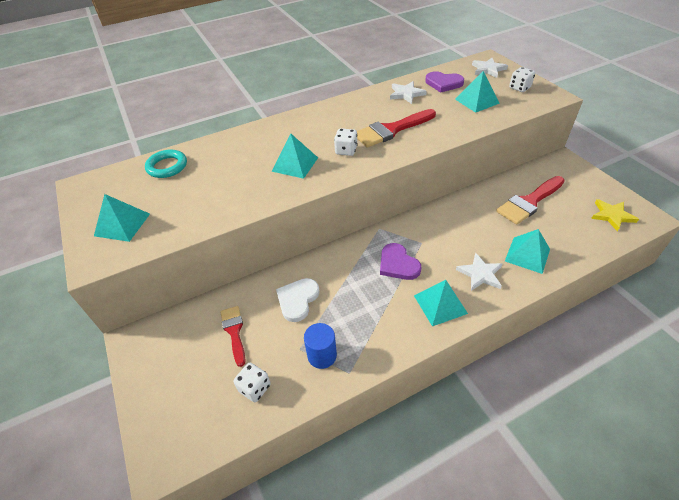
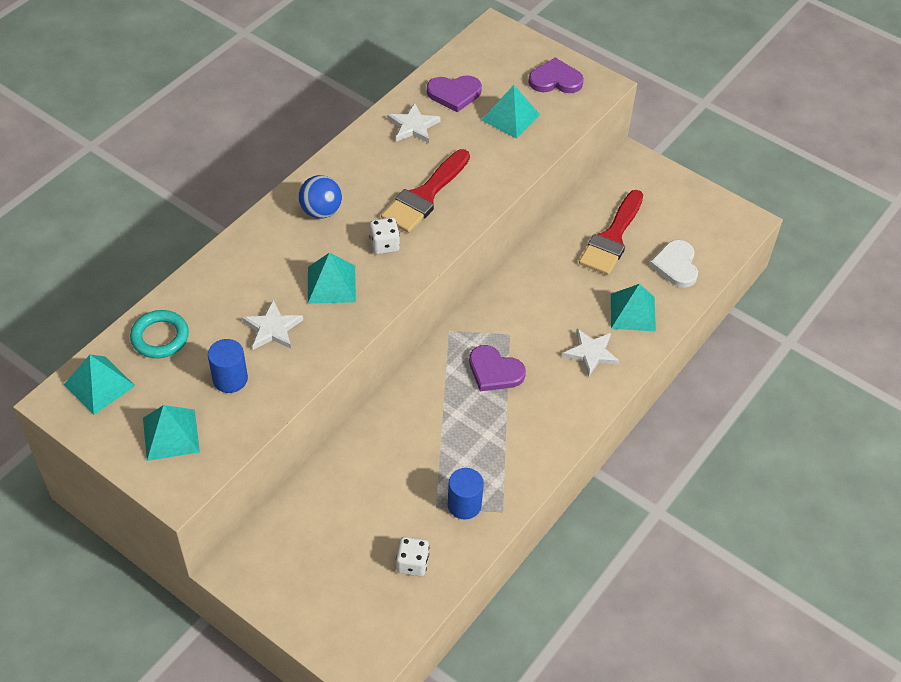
camera: 30 degrees left, 5 degrees up
(187, 202) = (230, 379): none -> blue cylinder
(234, 331) = (350, 516): red brush -> none
(297, 300) = (401, 454): white heart -> white heart (676, 265)
(317, 124) = (321, 211): none -> blue ball
(440, 304) = (562, 404): turquoise pyramid -> turquoise pyramid (99, 385)
(488, 69) = (502, 52): white star -> white star (272, 328)
(519, 88) = (555, 80): white dice -> purple heart
(612, 215) = (708, 230): yellow star -> none

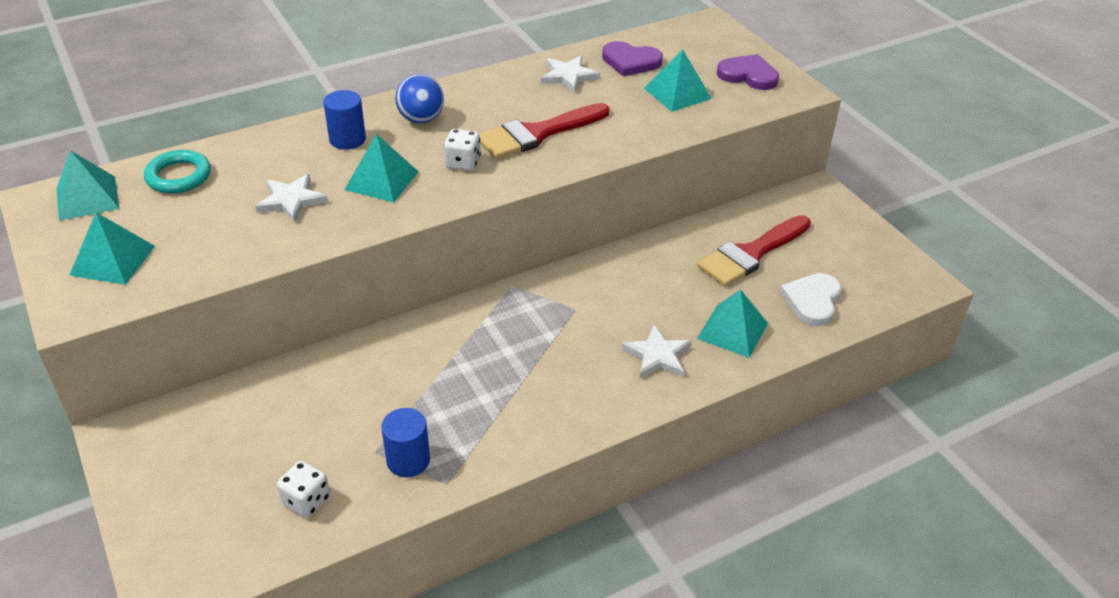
camera: 25 degrees right, 10 degrees down
(230, 379) = (212, 230): blue cylinder -> blue cylinder (347, 139)
(494, 371) = (535, 338): purple heart -> none

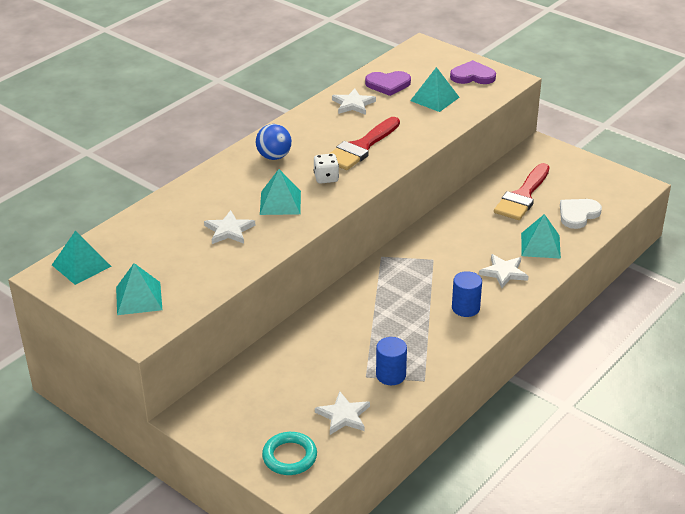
camera: 20 degrees left, 5 degrees down
(178, 176) = (134, 235): turquoise ring -> turquoise ring (289, 457)
(306, 500) = (343, 415): white dice -> white star
(347, 139) = (234, 182): blue cylinder -> blue cylinder (465, 308)
(812, 300) = (578, 214): white heart -> white heart turned 45 degrees clockwise

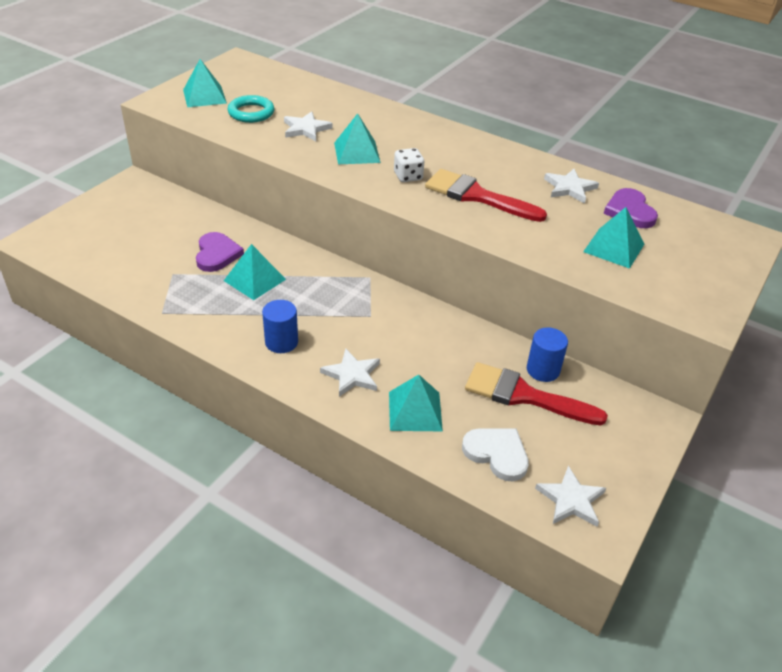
camera: 80 degrees right, 5 degrees up
(81, 265) = (251, 70): turquoise pyramid -> turquoise pyramid (255, 280)
(274, 157) = (440, 145): blue ball -> none
(289, 457) = (72, 235): turquoise ring -> turquoise ring (251, 113)
(343, 415) = (118, 262): white star -> white star (571, 500)
(391, 375) = (172, 289): blue cylinder -> blue cylinder (543, 370)
(472, 76) = (694, 280): purple heart -> purple heart (217, 254)

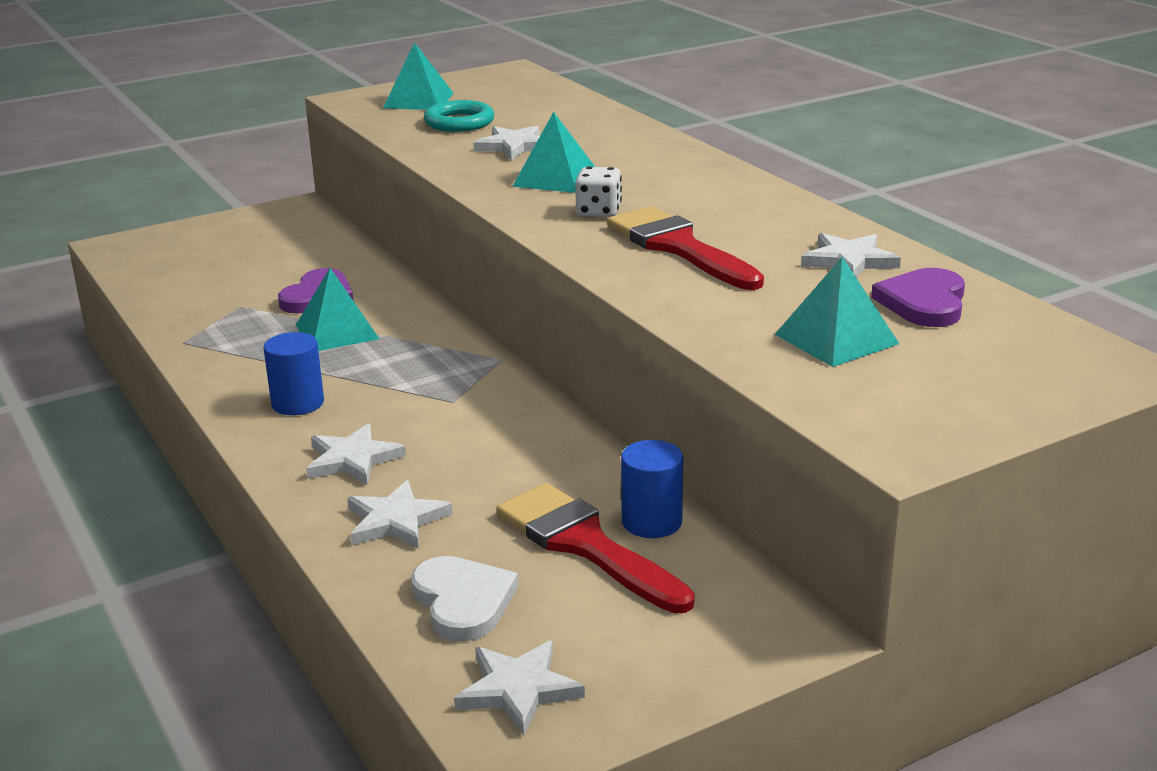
camera: 30 degrees right, 15 degrees down
(415, 411) = (396, 520): turquoise pyramid -> white star

